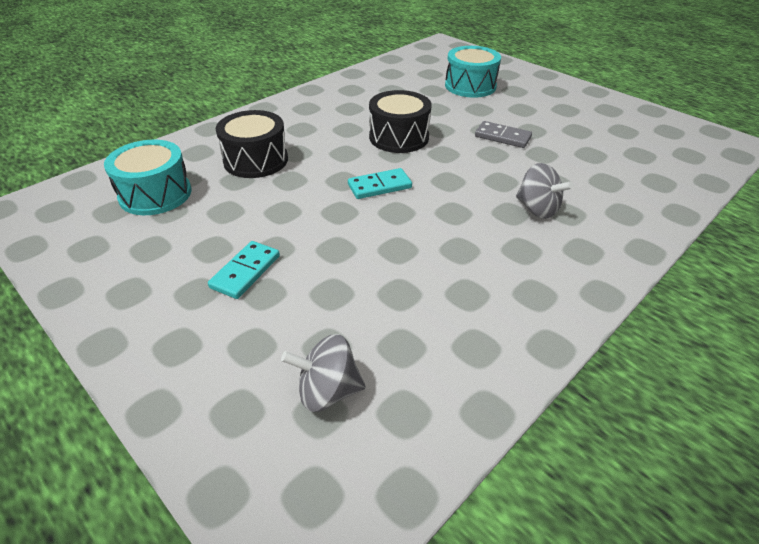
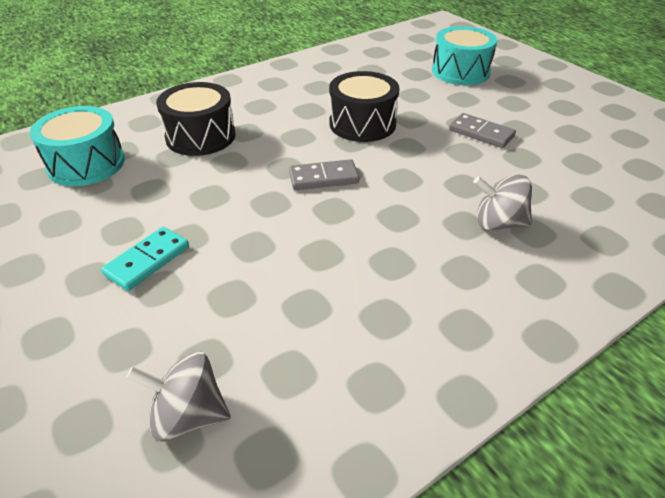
camera: 10 degrees right, 0 degrees up
(379, 186) = (323, 178): turquoise domino -> grey domino
(537, 209) = (498, 223): grey spinning top -> grey spinning top turned 135 degrees clockwise

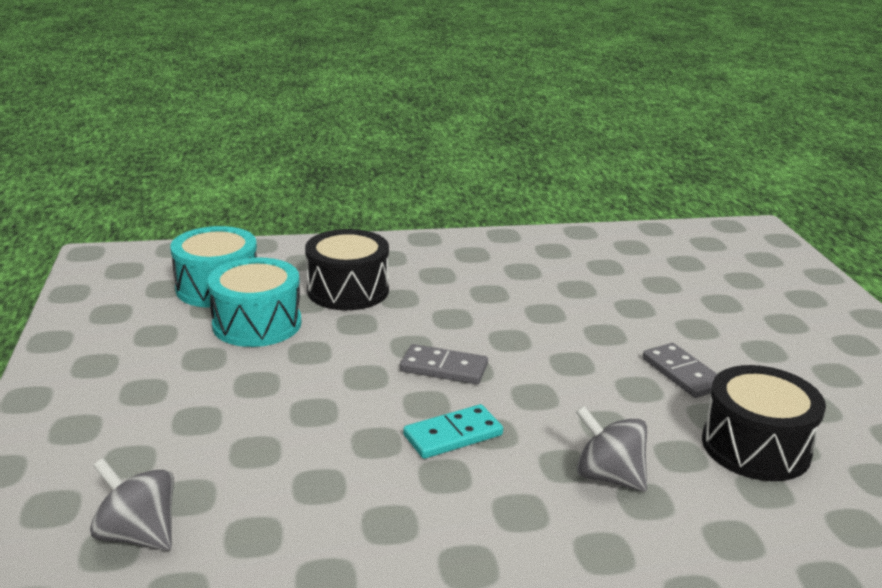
camera: 25 degrees right, 15 degrees down
(147, 260) = (205, 392): turquoise domino -> turquoise domino (453, 435)
(362, 124) = (539, 324): black drum -> black drum (755, 447)
(460, 72) = (724, 295): turquoise drum -> turquoise drum (257, 324)

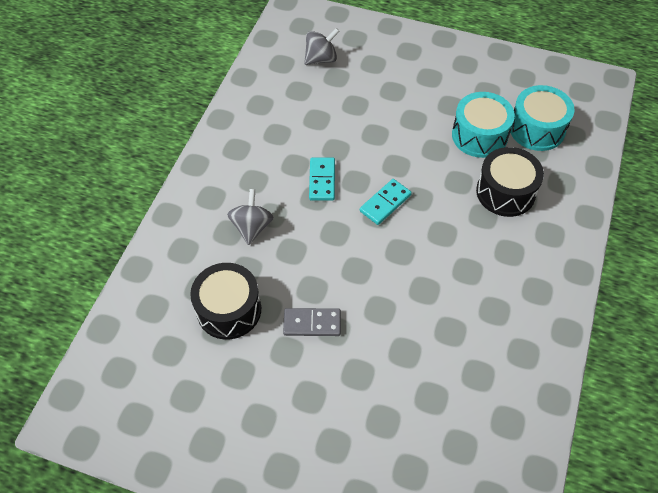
camera: 120 degrees right, 30 degrees up
(444, 368) = (385, 203): grey domino -> turquoise domino
(608, 476) = (252, 227): grey spinning top -> grey spinning top turned 60 degrees counterclockwise

